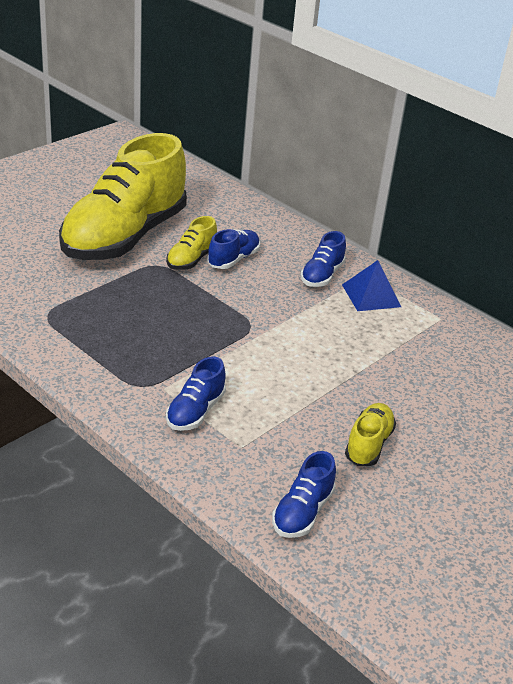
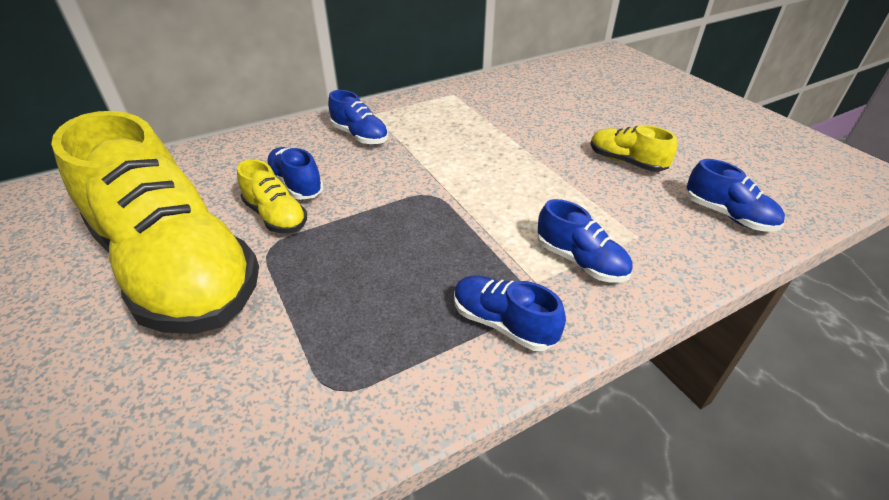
camera: 70 degrees left, 5 degrees up
(115, 375) = (503, 323): none -> blue shoe
(371, 295) = (406, 117): blue pyramid -> none

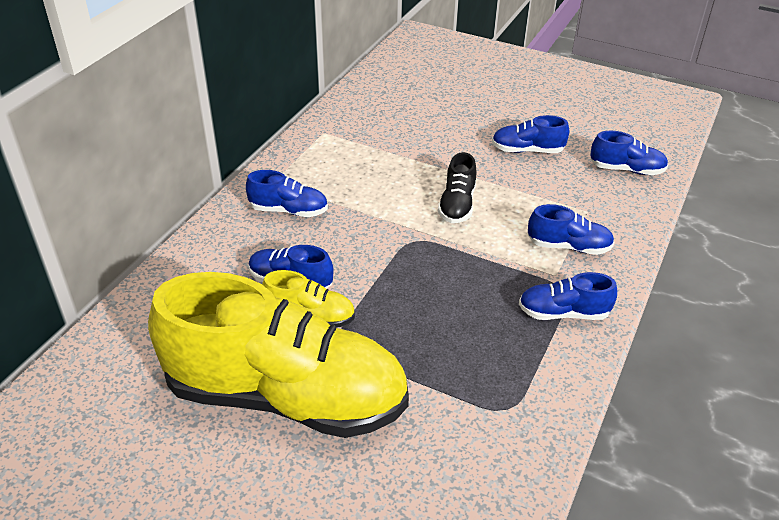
camera: 35 degrees left, 0 degrees up
(504, 181) = (457, 205): none -> black shoe
(626, 162) = (527, 150): yellow shoe -> blue shoe

